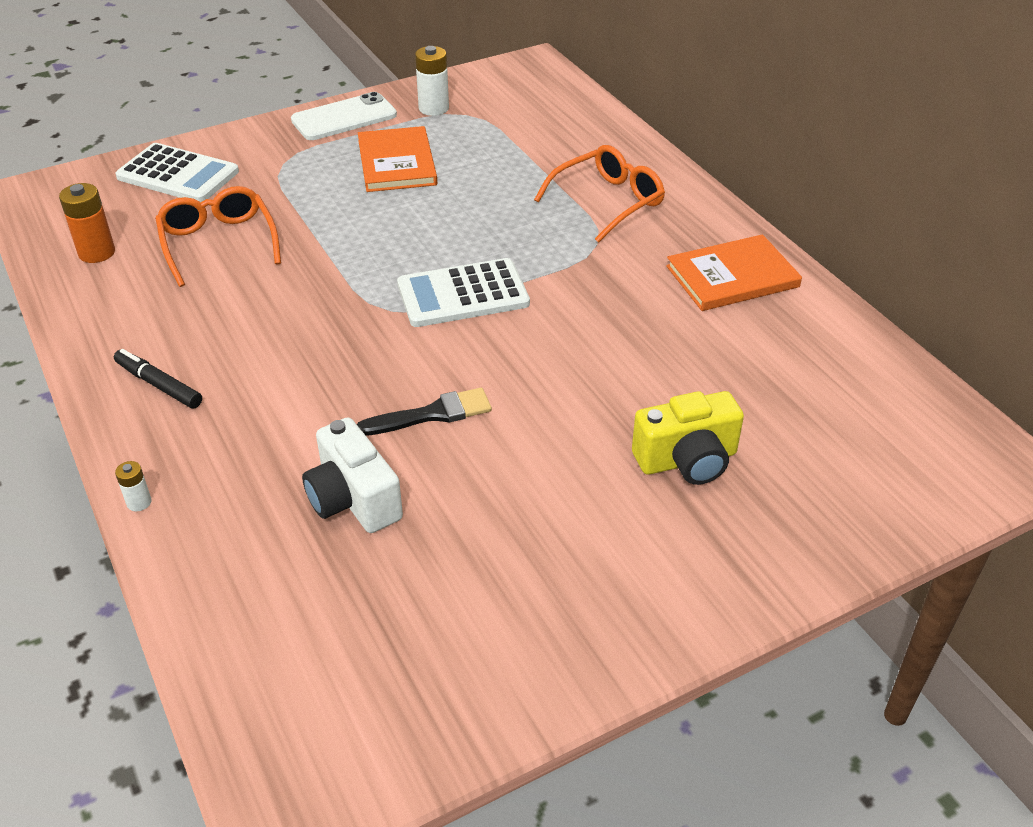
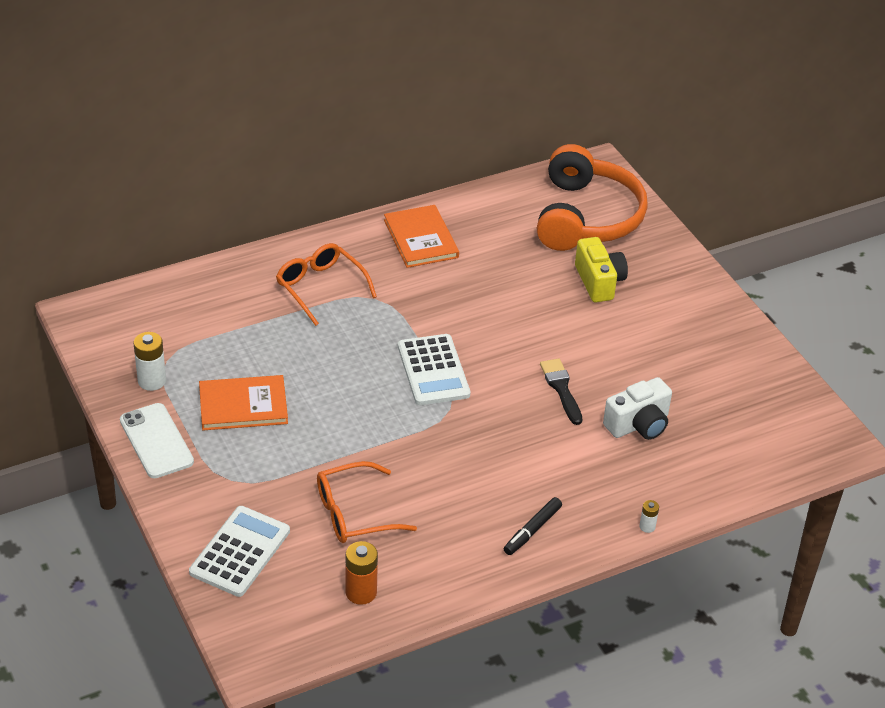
camera: 90 degrees left, 0 degrees up
(852, 447) = (586, 217): none -> orange headphones

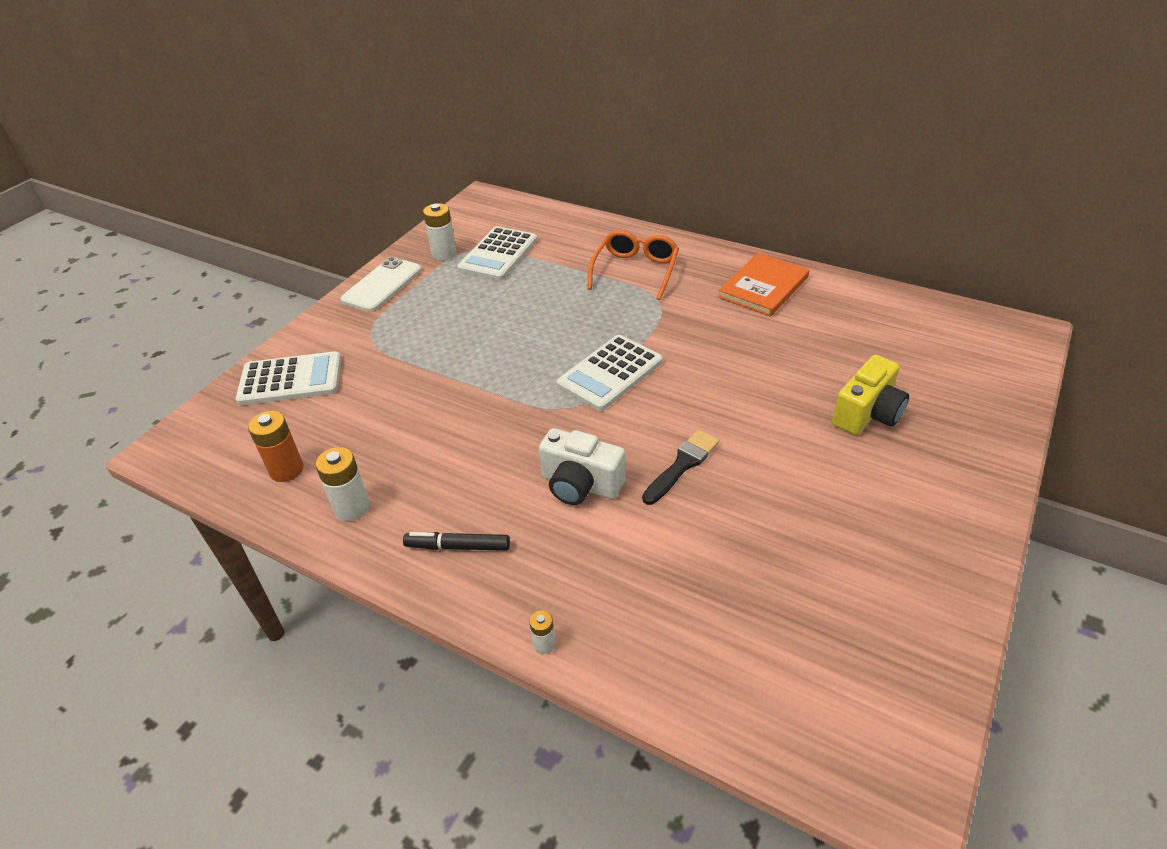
camera: 60 degrees right, 0 degrees up
(196, 349) = (498, 254): none -> white calculator
(243, 405) = (459, 302): orange book -> none
(354, 513) = (385, 417): orange glasses -> none
(441, 570) = (352, 508): none -> white battery
(586, 217) = (943, 360): orange headphones -> none
(638, 425) = (697, 552): white camera -> white camera (580, 485)

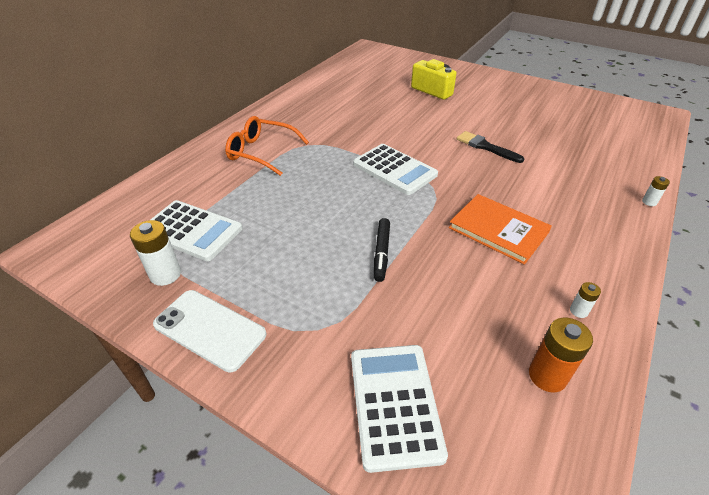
camera: 90 degrees left, 0 degrees up
(352, 508) = (578, 311): white battery -> white battery, size x0.54
(458, 546) = (592, 242): black marker -> black marker (381, 253)
(580, 485) = (514, 186): white camera -> none
(764, 287) = (304, 105): orange book -> orange book (498, 230)

